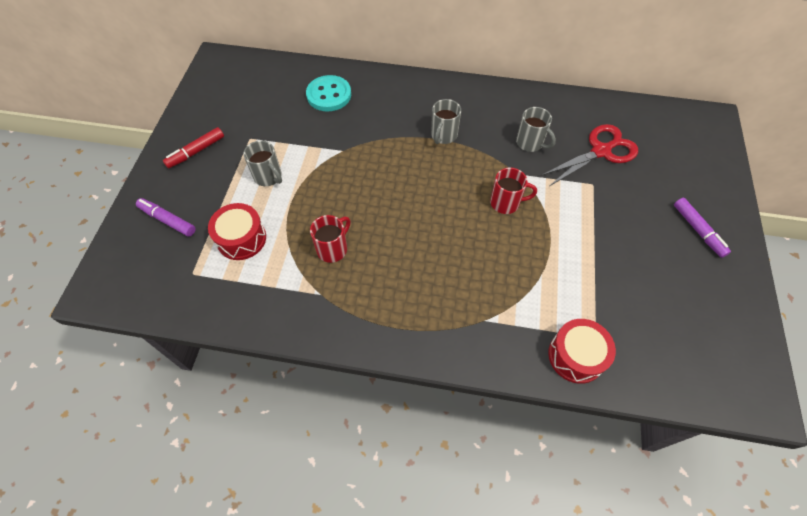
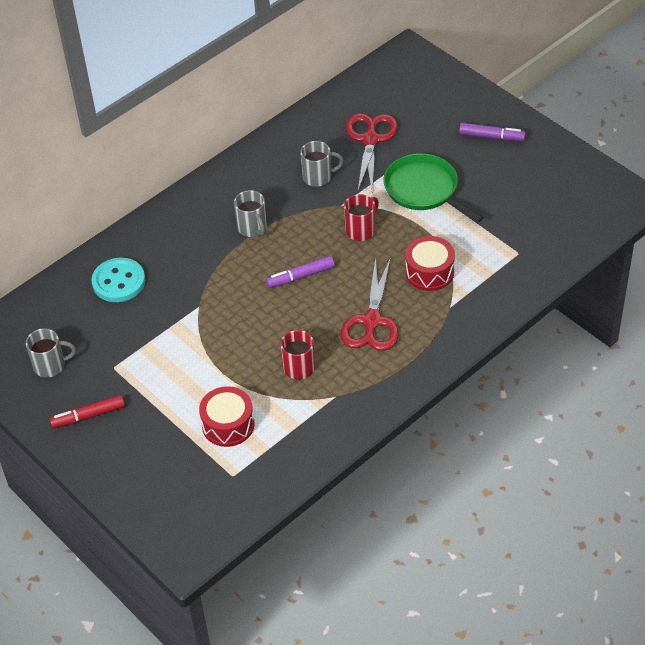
camera: 50 degrees left, 10 degrees down
(167, 220) = (154, 471): purple marker -> purple marker (300, 276)
(196, 152) = (88, 416): red marker -> red marker turned 75 degrees clockwise
(268, 177) = (176, 374): grey mug -> grey mug (50, 366)
(419, 270) = (372, 321): none -> red scissors
(576, 356) = (522, 273): red drum -> red drum (429, 272)
(590, 218) = (424, 189): none -> green pan

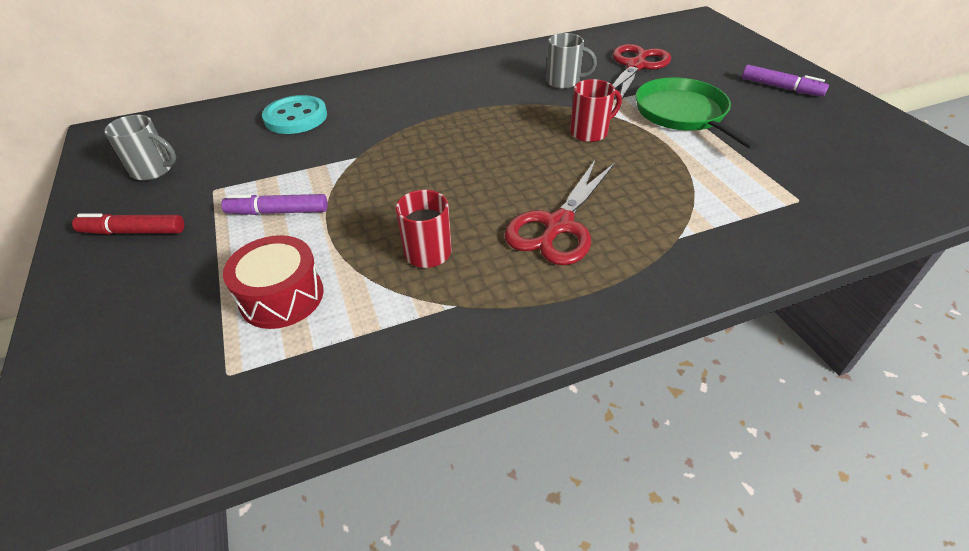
camera: 20 degrees right, 5 degrees down
(252, 228) = (467, 105): grey mug -> none
(300, 276) = (493, 157): purple marker -> purple marker (278, 212)
(429, 272) = (662, 191): red drum -> none

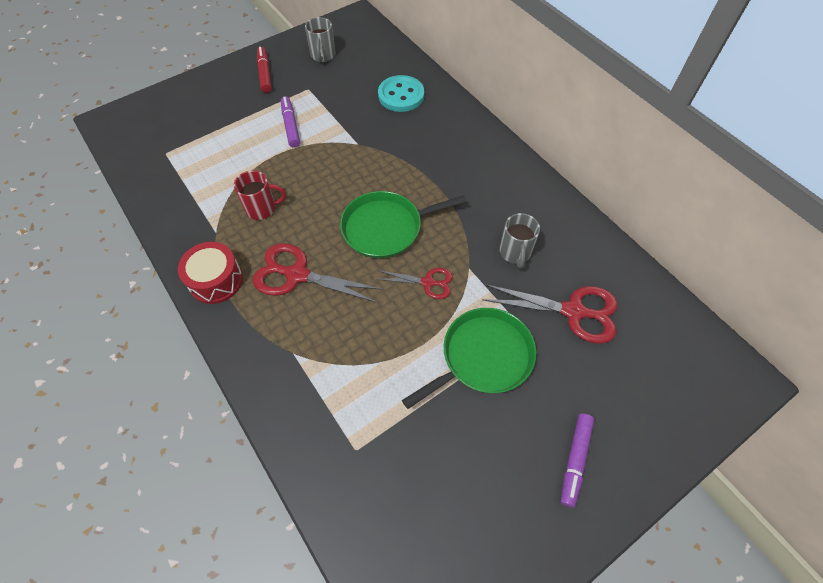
camera: 75 degrees right, 15 degrees up
(282, 297) = (218, 154): red drum -> red drum (216, 280)
(505, 150) = (386, 228): none -> green pan
(590, 132) = (428, 282): red mug -> red scissors

